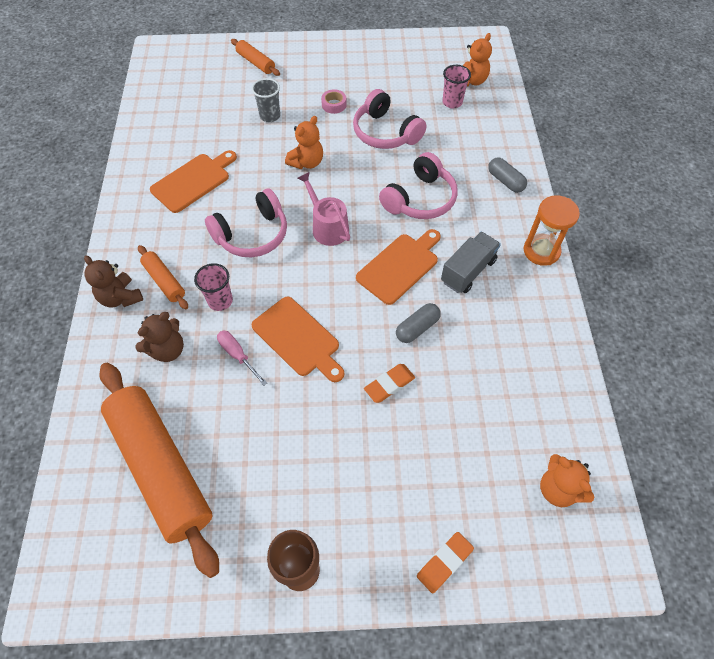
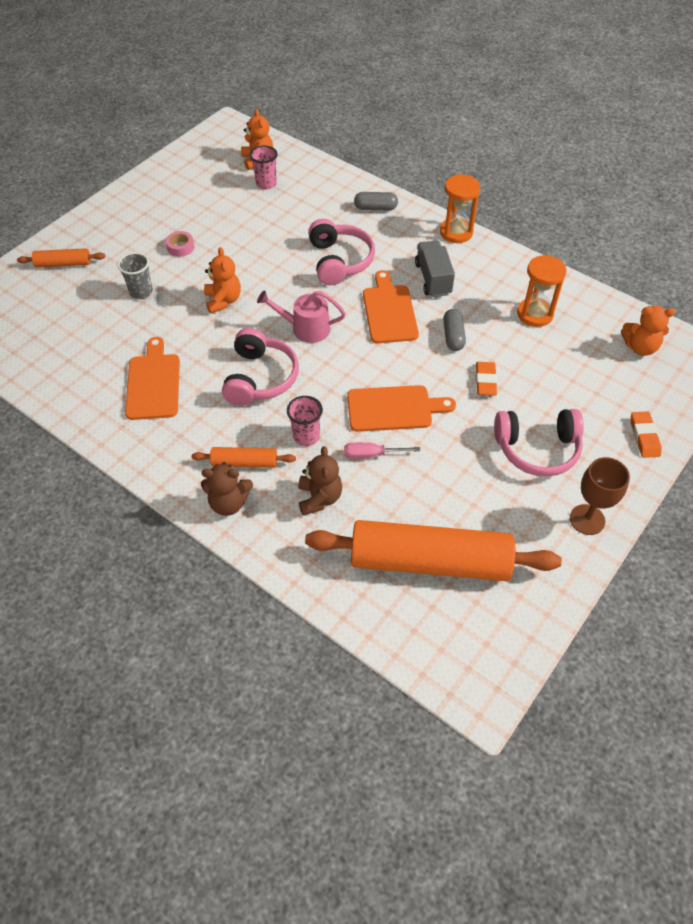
camera: 50 degrees left, 5 degrees down
(385, 133) = (250, 238): pink headphones -> pink headphones (537, 449)
(507, 372) = (535, 314): none -> orange hourglass

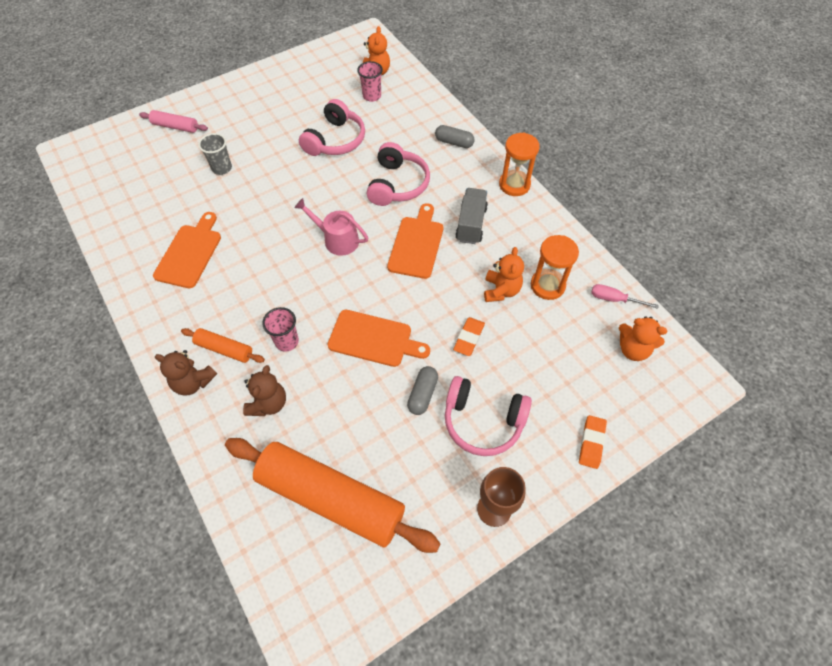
camera: 20 degrees right, 5 degrees up
(63, 264) = (175, 127): orange rolling pin -> pink rolling pin
(180, 247) = (273, 136): pink tape -> none
(223, 300) = (282, 194): orange teddy bear -> orange teddy bear (501, 290)
(260, 378) = (276, 274): pink headphones -> pink headphones (335, 140)
(371, 455) = (333, 377): pink screwdriver -> pink screwdriver (614, 299)
(453, 336) = (461, 285): grey capsule -> grey capsule (422, 394)

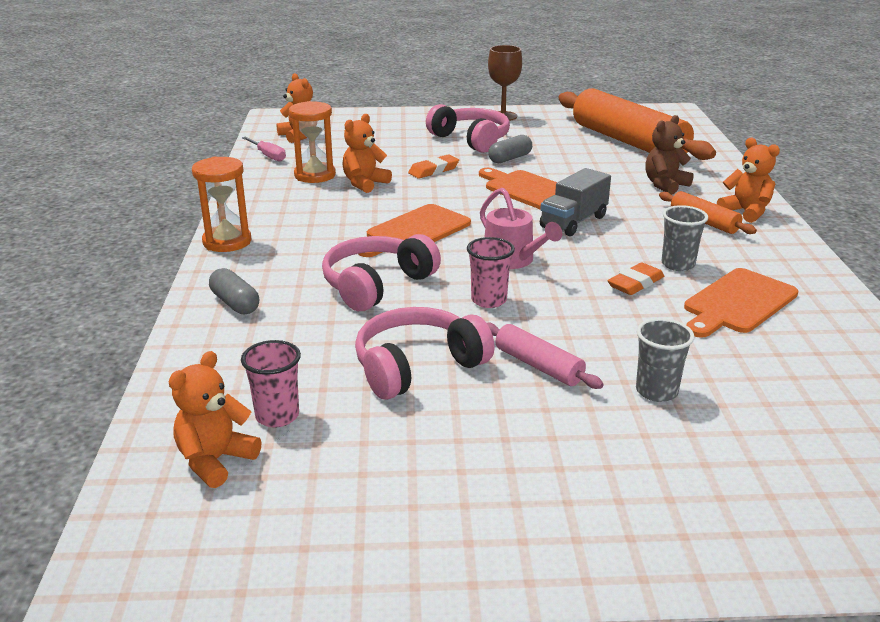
camera: 150 degrees left, 30 degrees down
(175, 127) = (748, 507): pink rolling pin -> pink rolling pin (538, 366)
(193, 382) = (746, 212): brown teddy bear -> orange teddy bear
(233, 280) = (678, 264): none -> grey cup
(286, 341) = (627, 210): pink cup -> pink cup (489, 300)
(471, 224) = (330, 228): grey truck -> grey truck (573, 222)
(591, 443) = (398, 118): orange eraser -> orange eraser (635, 283)

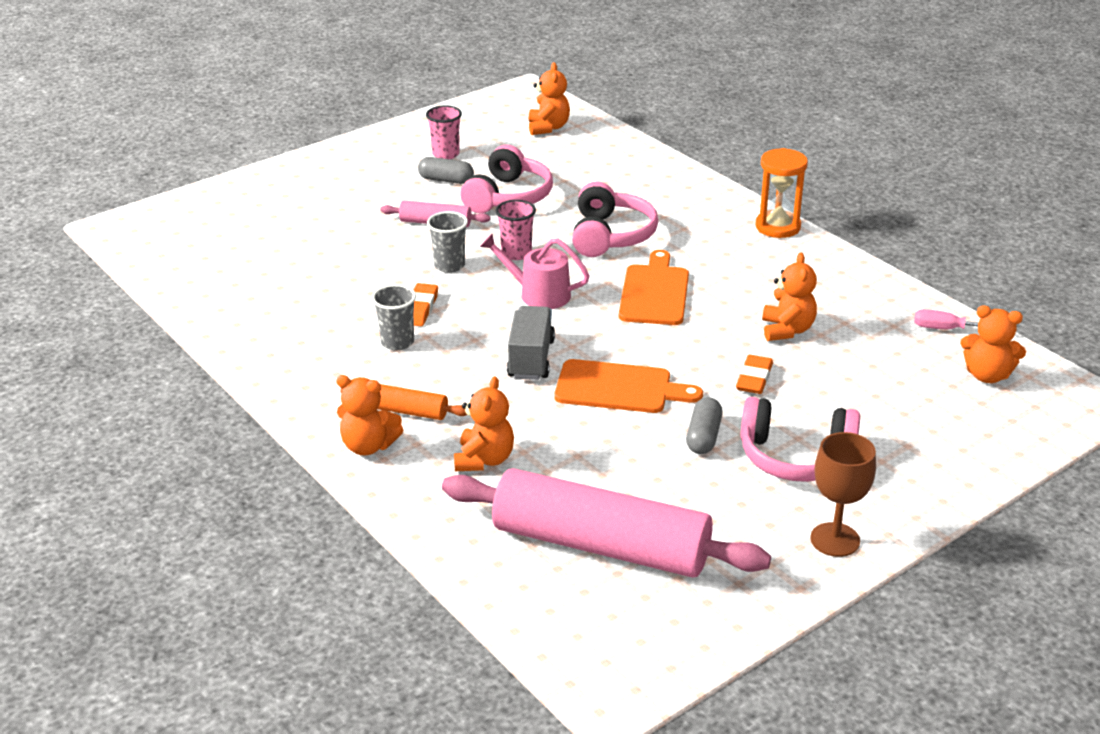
camera: 145 degrees right, 5 degrees up
(235, 303) = (680, 190): grey capsule -> grey capsule (446, 180)
(277, 416) = (549, 151): pink cup -> pink cup (446, 154)
(315, 175) = (851, 321): orange hourglass -> none
(628, 142) = (601, 545): orange rolling pin -> pink rolling pin
(656, 391) = (349, 233): grey cup -> grey cup (449, 265)
(665, 185) = (484, 460): brown teddy bear -> orange teddy bear
(737, 303) = (327, 319): orange cutting board -> none

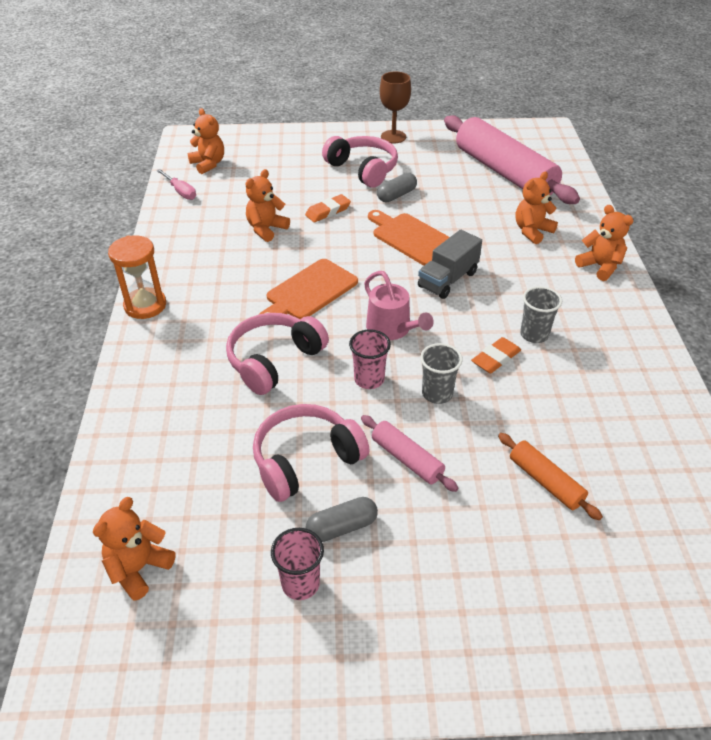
camera: 145 degrees left, 10 degrees up
(405, 411) = (562, 279): orange rolling pin -> orange rolling pin (545, 481)
(446, 180) = (342, 527): grey capsule -> grey capsule turned 75 degrees counterclockwise

